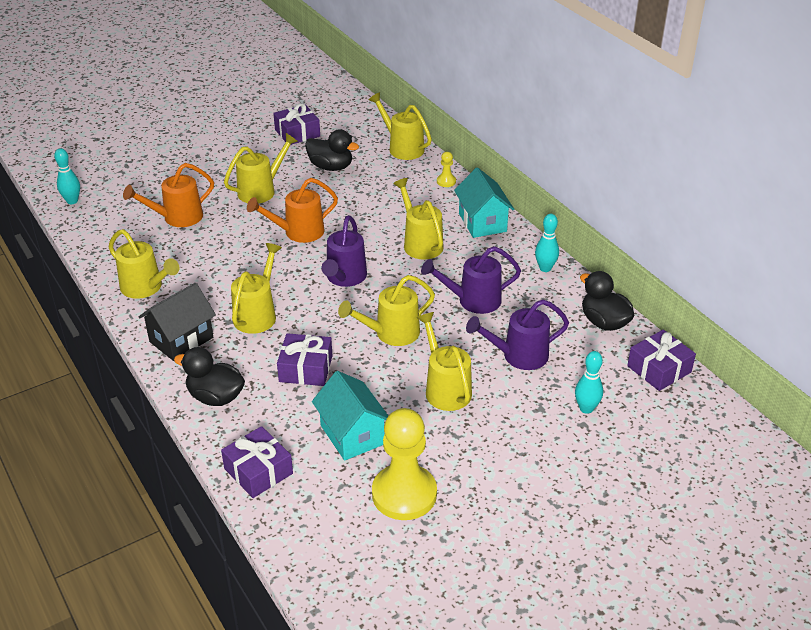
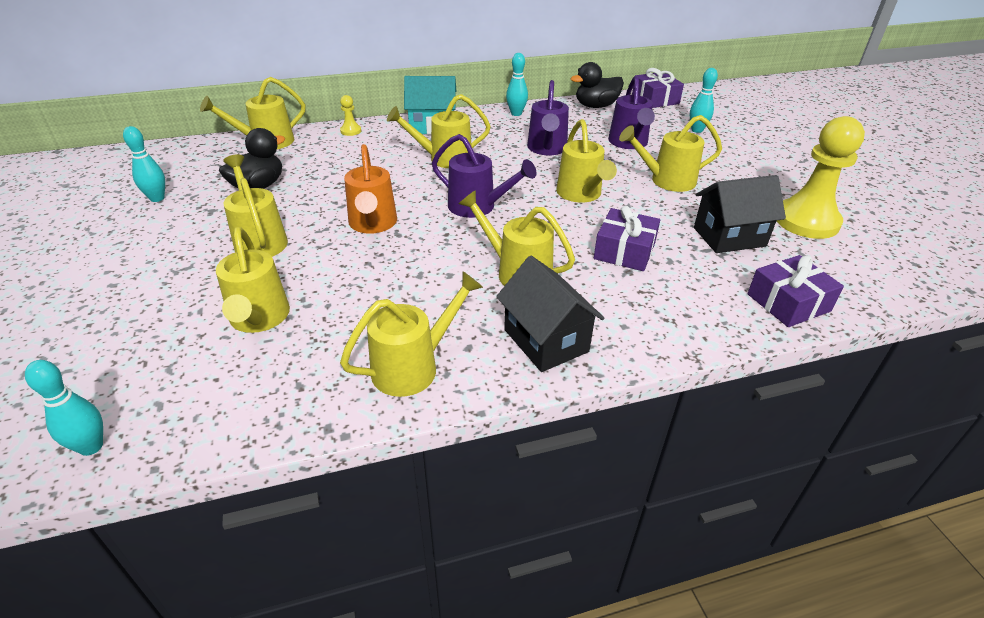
camera: 75 degrees left, 0 degrees up
(177, 218) = (259, 319): orange watering can -> yellow watering can
(215, 397) = (664, 321): black duck -> none
(297, 133) = (157, 198): purple gift -> turquoise bowling pin
(352, 435) = (729, 237): turquoise house -> black house

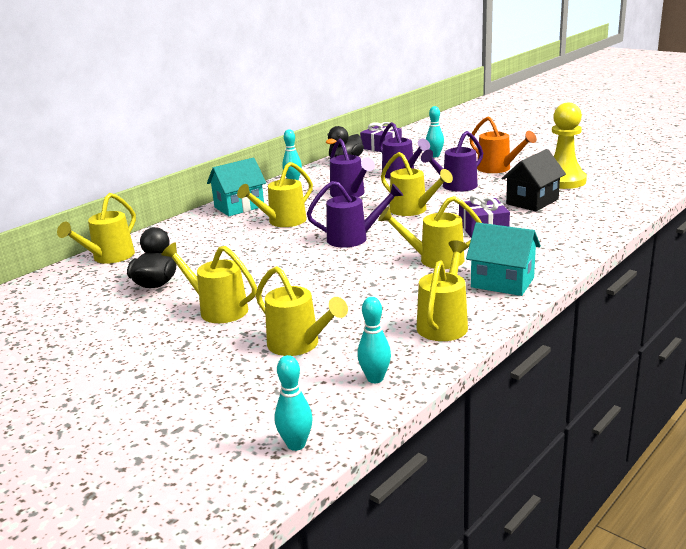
camera: 30 degrees left, 15 degrees down
(157, 198) = (74, 320): turquoise bowling pin -> turquoise bowling pin (375, 378)
(351, 131) = (174, 229): yellow pawn -> none
(372, 225) = (293, 272): orange watering can -> orange watering can (498, 169)
(546, 340) = (502, 282): black house -> turquoise house
(666, 181) = (455, 187): yellow watering can -> purple watering can
(788, 302) = (604, 219): purple gift -> none

